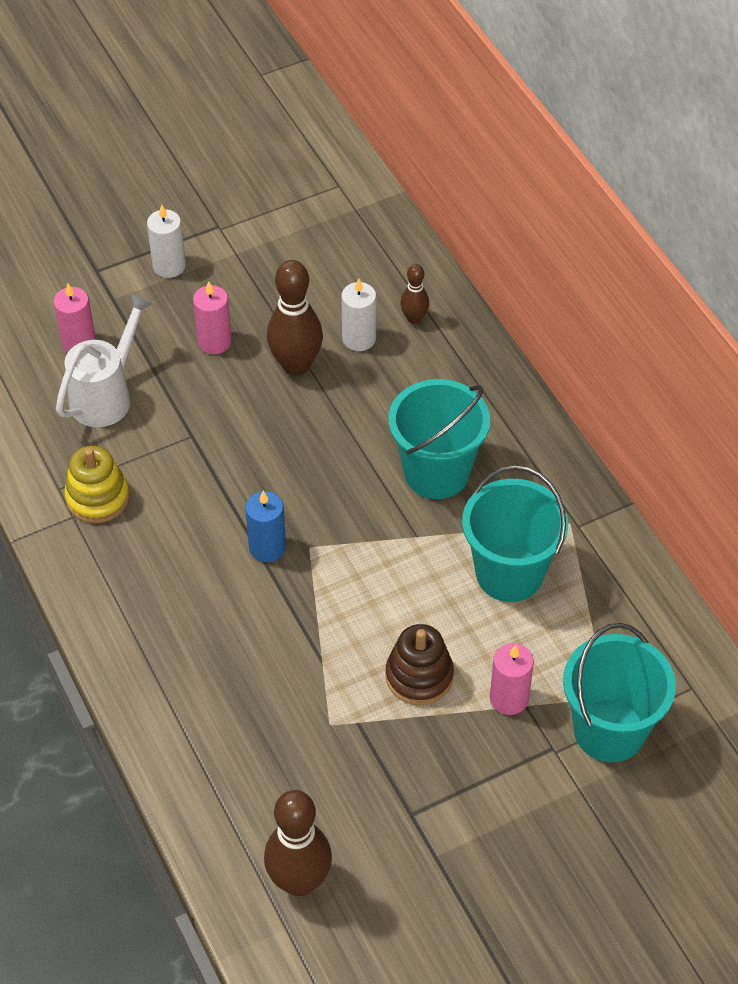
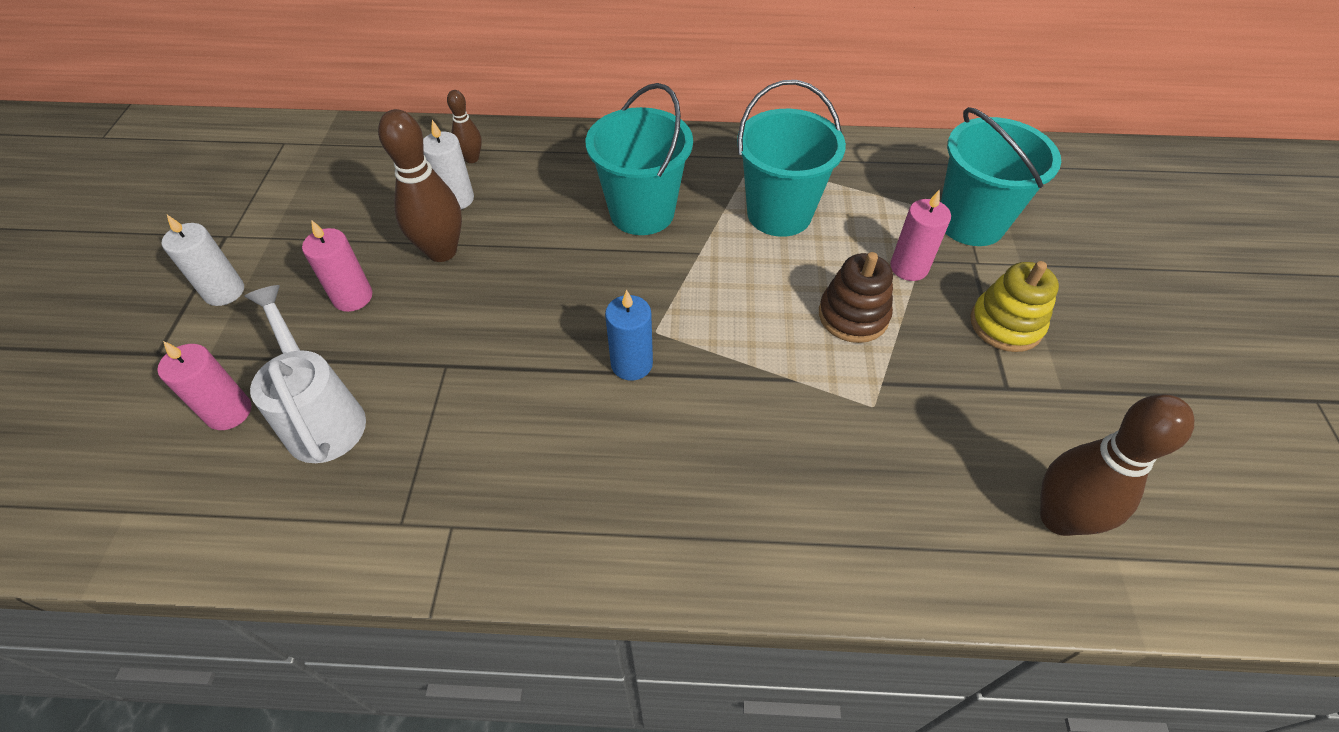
camera: 60 degrees left, 0 degrees up
(97, 498) = (447, 488): yellow stacking toy -> yellow stacking toy (1006, 324)

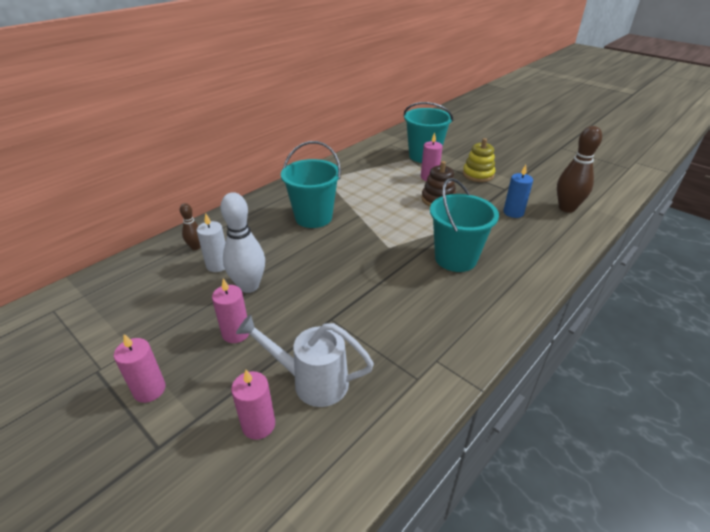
camera: 50 degrees left, 15 degrees down
(224, 292) = (149, 390): white candle -> pink candle
(442, 251) = (249, 286): brown bowling pin -> white bowling pin
(631, 364) = (399, 262): blue candle -> blue candle (513, 212)
(779, 214) = (364, 187): turquoise bucket -> turquoise bucket (455, 258)

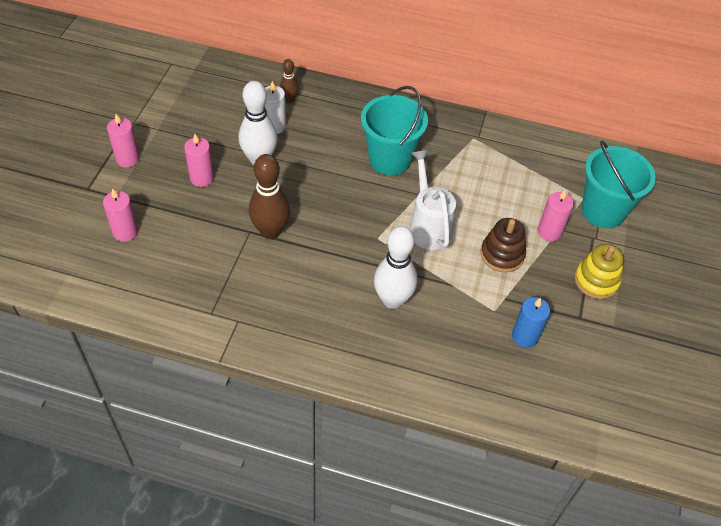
camera: 60 degrees right, 15 degrees up
(312, 381) = (176, 246): white watering can -> white watering can (428, 226)
(455, 258) = (392, 300): turquoise bucket -> white bowling pin
(566, 208) = (577, 394): brown bowling pin -> brown bowling pin (270, 231)

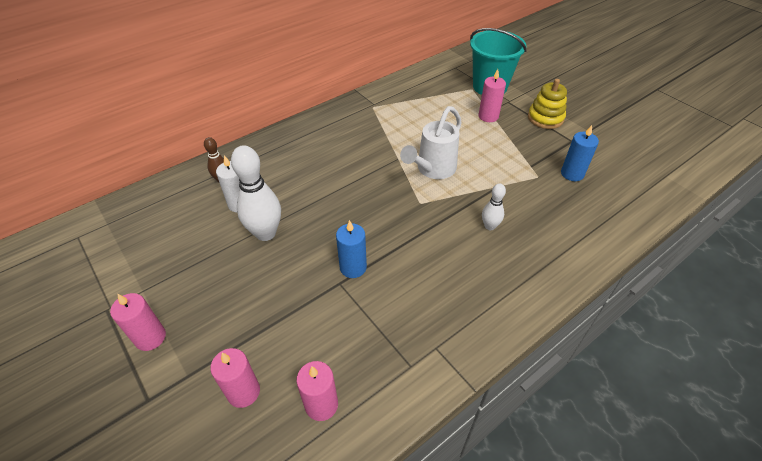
camera: 50 degrees left, 5 degrees down
(202, 178) = (242, 286): pink candle -> pink candle (321, 404)
(270, 231) = (353, 267): brown bowling pin -> blue candle
(390, 159) = (349, 156): turquoise bucket -> none
(392, 300) = (489, 226): white bowling pin -> white bowling pin, size x0.53
(428, 226) = (433, 169): white watering can -> white watering can turned 75 degrees counterclockwise
(502, 254) = (490, 147): brown stacking toy -> none

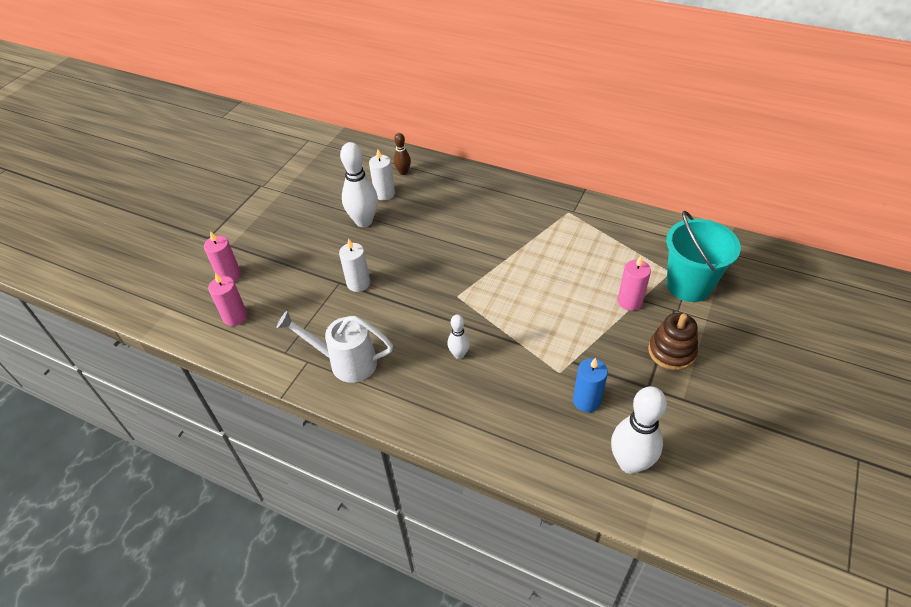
camera: 65 degrees right, 0 degrees up
(150, 337) = (249, 215): pink candle -> none
(353, 267) = (358, 283): blue candle -> white candle
(433, 169) = (508, 288): white watering can -> white watering can (346, 362)
(545, 118) = (671, 352): yellow stacking toy -> brown stacking toy
(635, 175) = (630, 463): none -> white bowling pin

